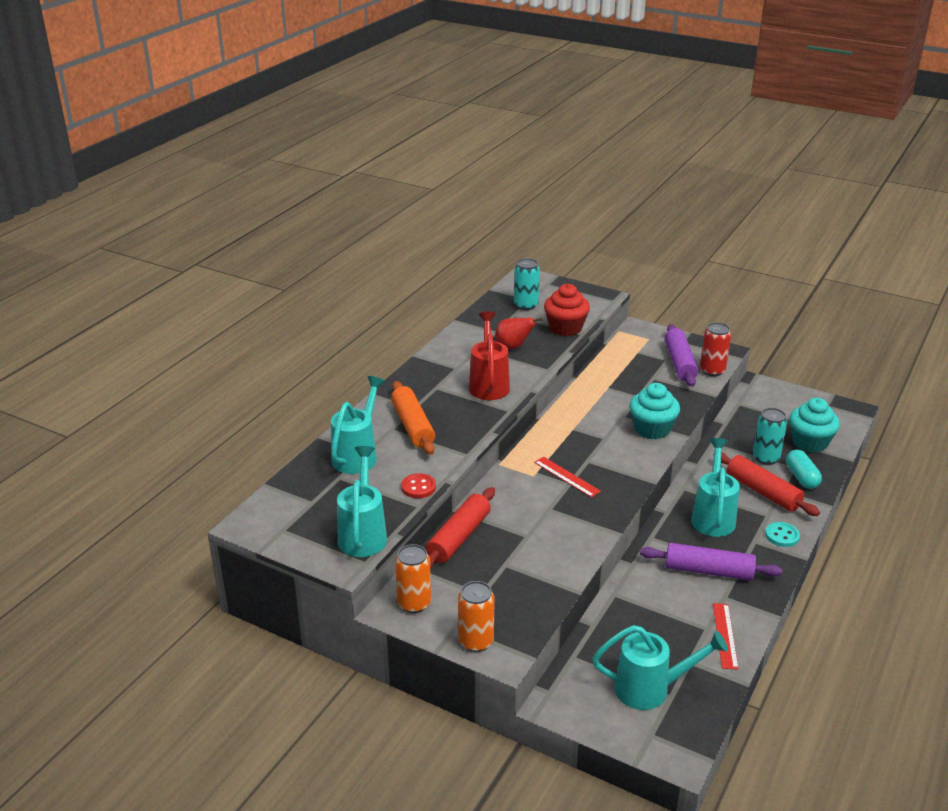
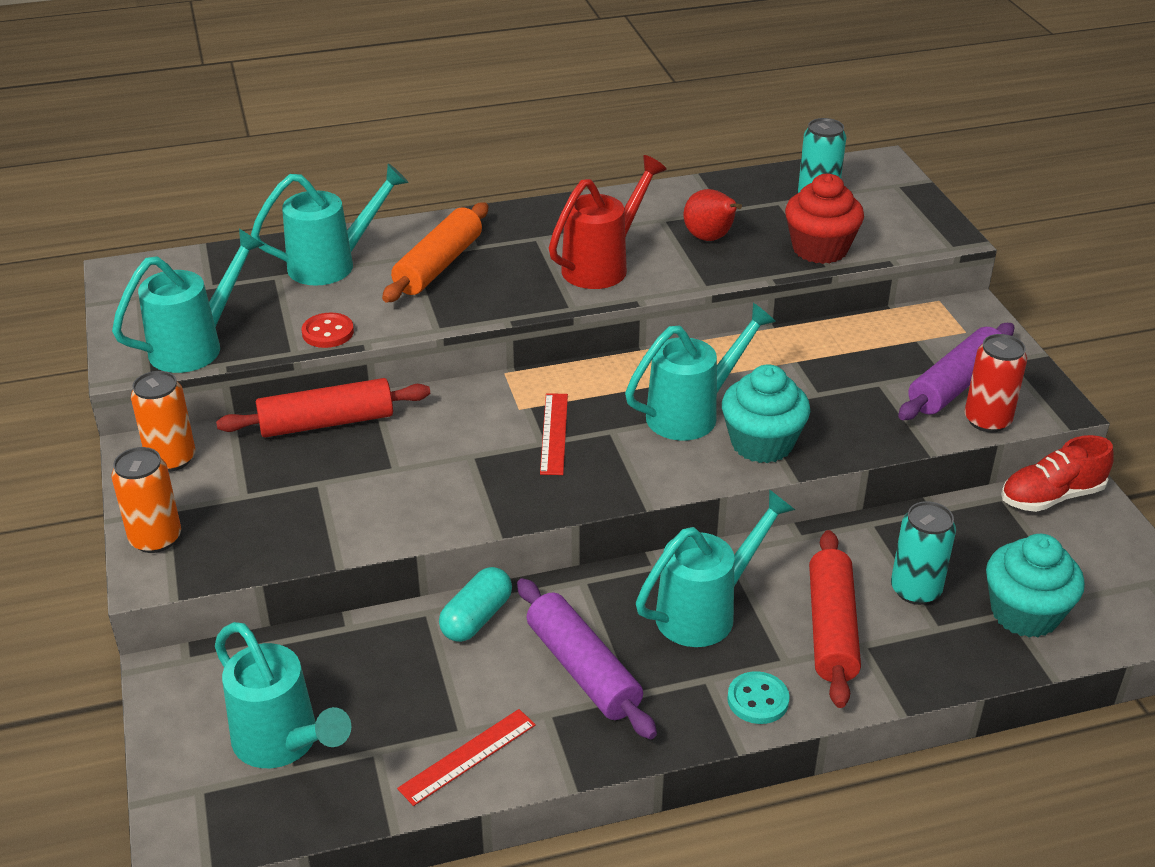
camera: 45 degrees right, 5 degrees up
(606, 433) = (692, 413): none -> turquoise watering can
(753, 393) = (1051, 496): none -> red shoe
(801, 477) = (925, 649): turquoise capsule -> turquoise capsule (476, 618)

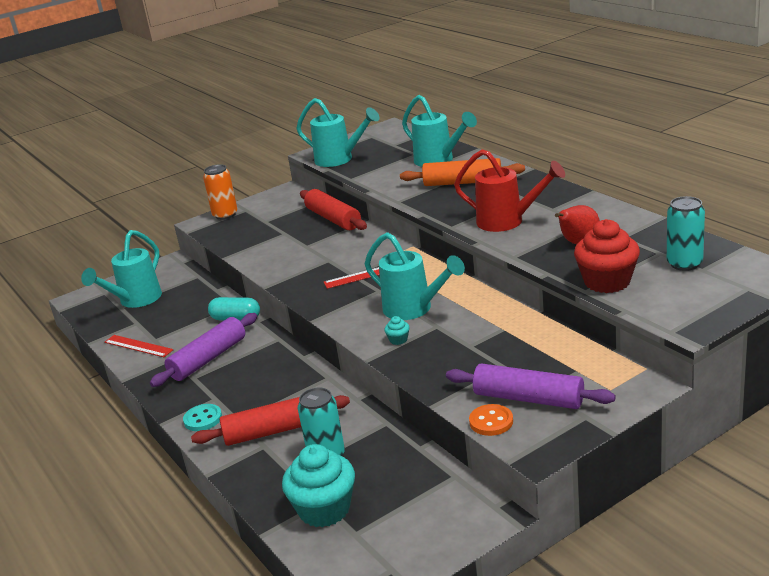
camera: 75 degrees right, 10 degrees down
(171, 459) = (283, 198): orange can -> none
(328, 332) = (373, 180): red button -> none
(706, 611) = (270, 383): turquoise watering can -> none
(762, 443) = (398, 340): turquoise cupcake -> turquoise cupcake, size x0.41
(987, 420) = (491, 422): red can -> orange button
(1051, 496) = (471, 500): red shoe -> none

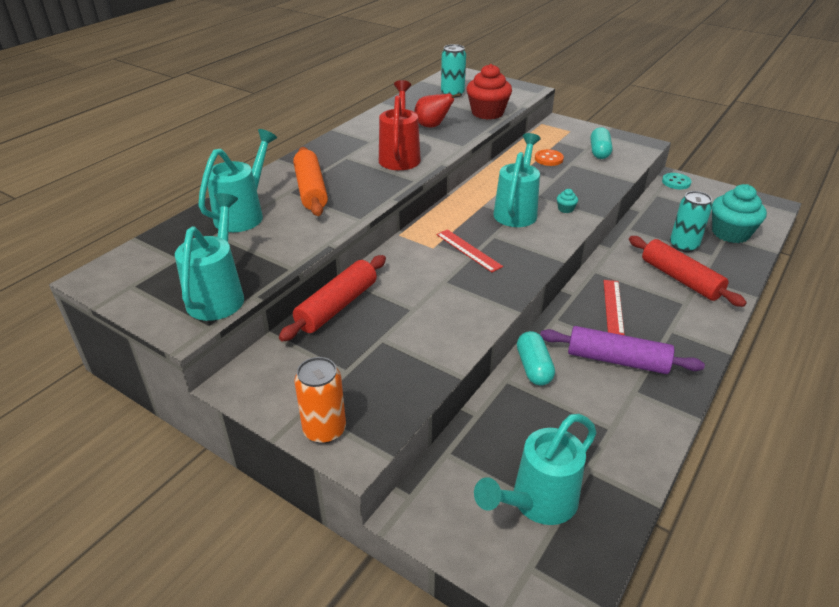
camera: 115 degrees left, 10 degrees up
(135, 301) = (536, 503): turquoise watering can -> turquoise watering can turned 135 degrees clockwise
(138, 346) = (633, 438): red ruler -> red ruler (613, 306)
(203, 419) = (701, 326): turquoise button -> turquoise button (676, 182)
(491, 422) = (632, 160): orange button -> orange button (548, 159)
(528, 399) = (599, 152): purple rolling pin -> turquoise capsule

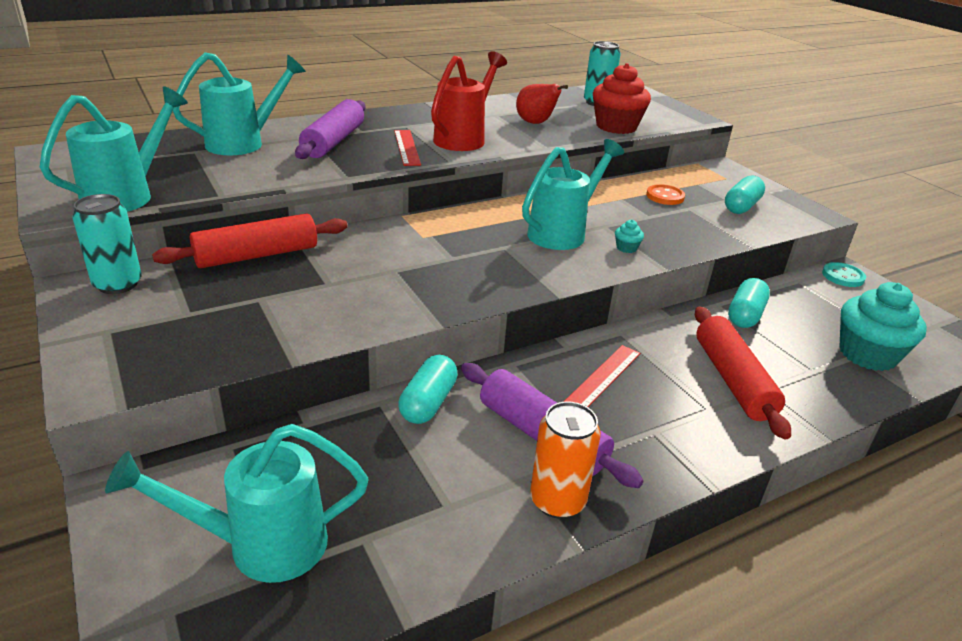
camera: 25 degrees right, 5 degrees down
(311, 190) = (333, 141): orange rolling pin -> purple rolling pin
(324, 430) = (97, 356): orange can -> orange can (557, 501)
(468, 250) = (458, 251): red ruler -> red ruler (407, 147)
(649, 231) = (745, 315): none -> turquoise capsule
(683, 245) = (778, 346): turquoise can -> turquoise can (118, 284)

